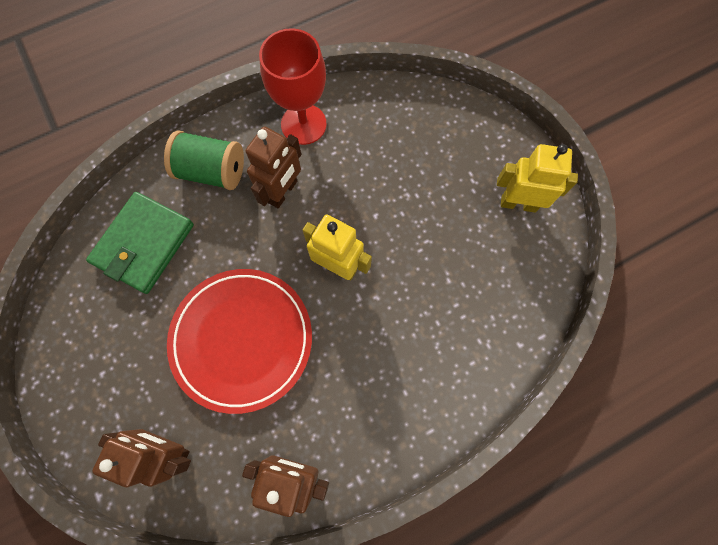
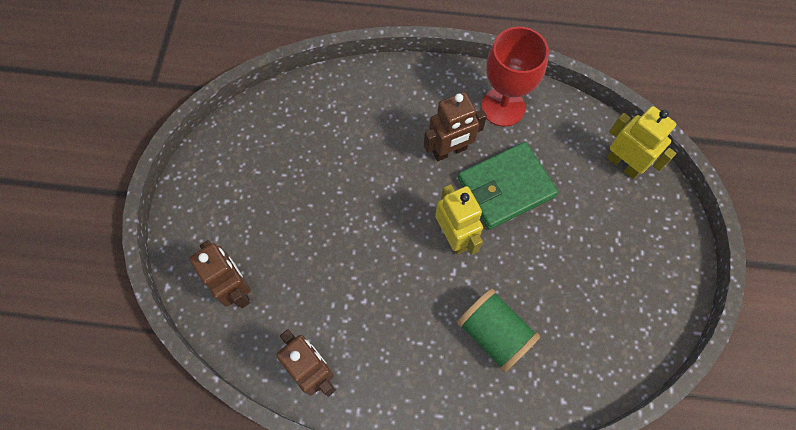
camera: 35 degrees right, 5 degrees down
(144, 244) = (318, 125): green wallet -> green wallet (506, 187)
(212, 171) = (405, 101): green spool -> green spool (494, 334)
(242, 339) = (342, 244): red plate -> none
(518, 203) = (645, 285): yellow robot -> yellow robot (623, 164)

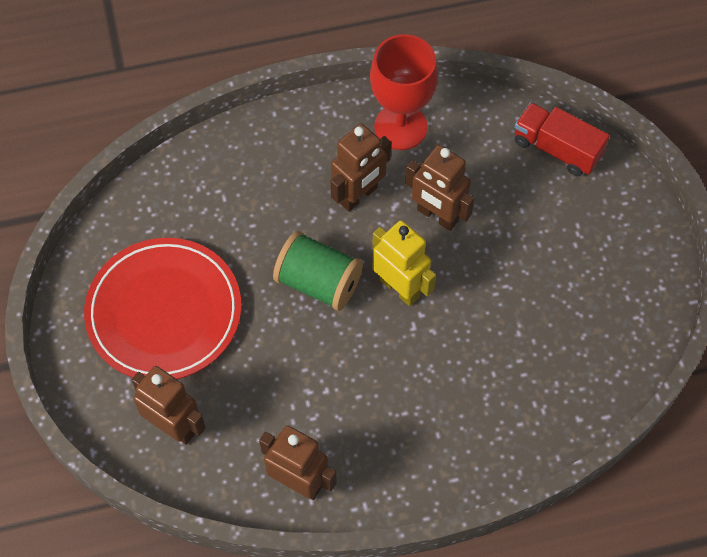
camera: 20 degrees left, 5 degrees down
(265, 194) = (164, 312): none -> red plate
(494, 334) = (481, 375): green spool -> green spool (318, 282)
(506, 187) = (437, 216): green wallet -> brown robot
(623, 164) = (556, 149): yellow robot -> red truck

